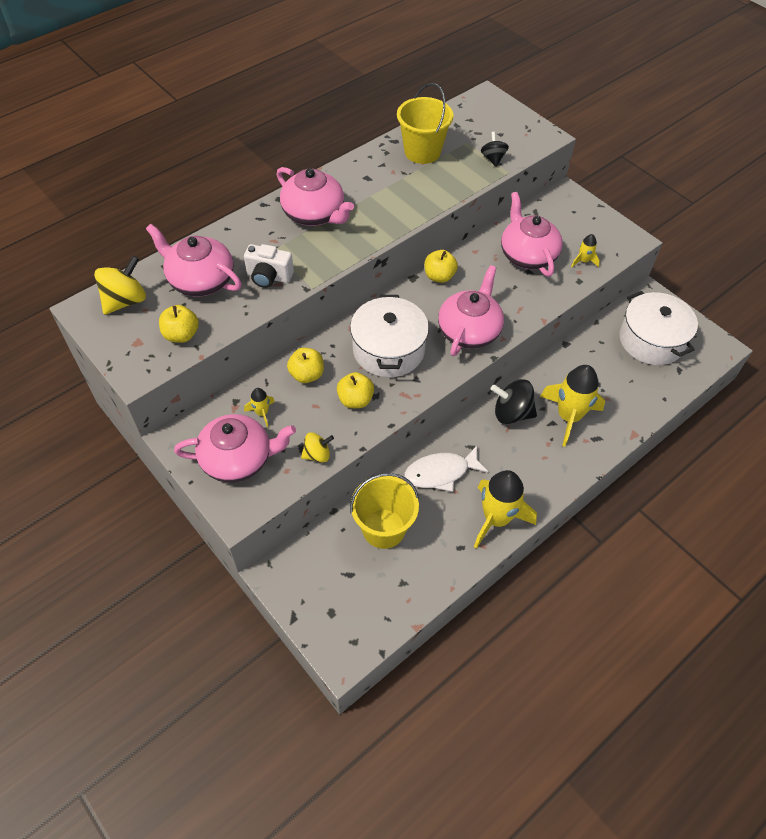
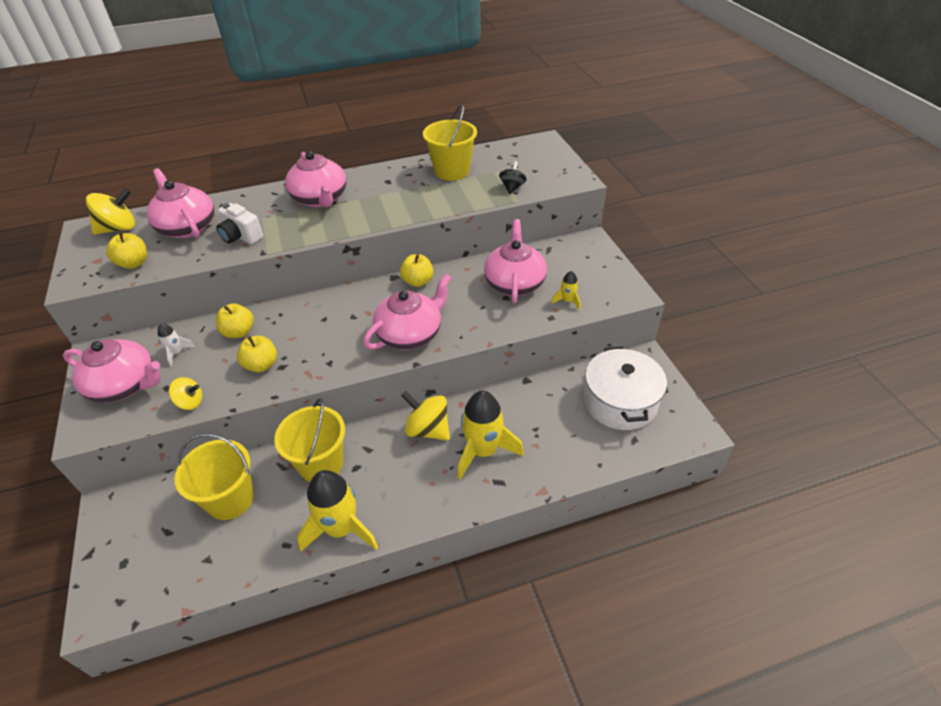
camera: 25 degrees right, 10 degrees down
(262, 413) = (176, 353): yellow rocket -> white rocket
(389, 350) = (325, 331): white pot -> none
(441, 472) = (321, 464): white fish -> yellow bucket
(511, 413) = (428, 429): black spinning top -> yellow spinning top

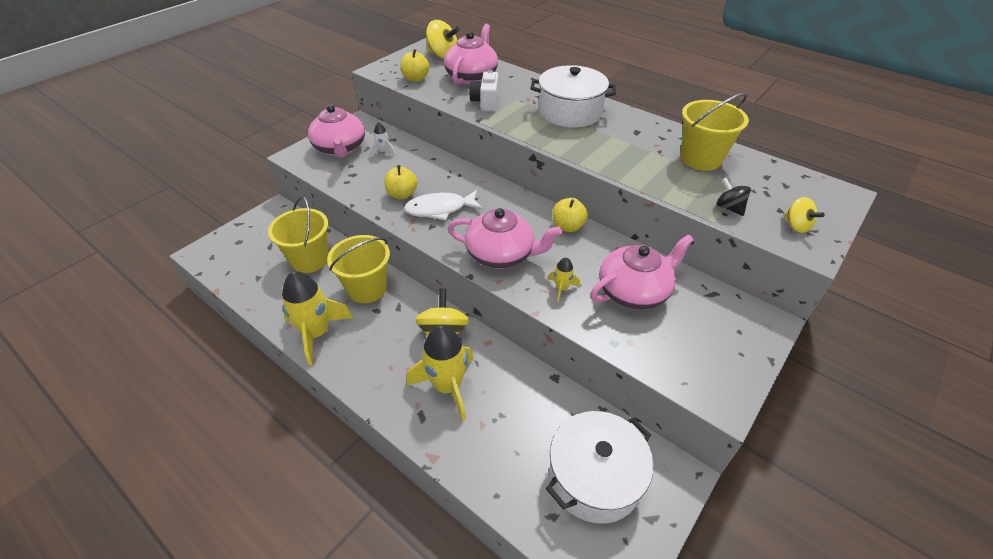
camera: 55 degrees right, 0 degrees up
(190, 402) = (345, 183): yellow spinning top -> yellow spinning top (796, 226)
(239, 332) = (424, 166): yellow apple -> none
(313, 347) = (440, 209): none -> white fish
(320, 199) = (570, 112): pink teapot -> white pot
(512, 188) = (729, 208): black spinning top -> black spinning top turned 105 degrees counterclockwise
(567, 301) = (651, 346): yellow rocket -> yellow rocket (562, 288)

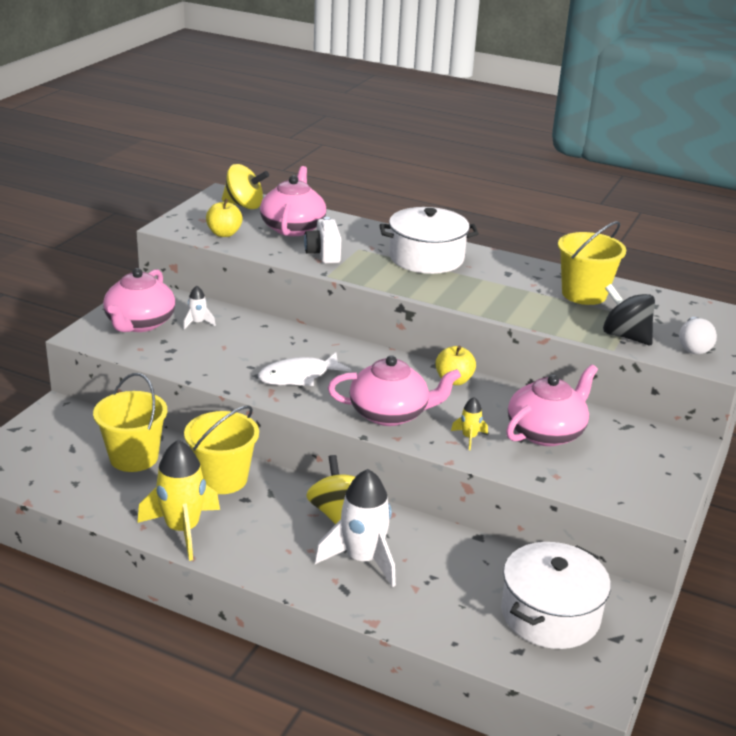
camera: 15 degrees left, 15 degrees down
(340, 148) = (140, 323): pink teapot -> pink teapot turned 45 degrees clockwise
(402, 194) = (245, 365): yellow apple -> none
(447, 386) = (362, 559): yellow rocket -> white rocket
(729, 208) = (625, 336): black spinning top -> black spinning top, size x1.64
(796, 226) = (693, 346): yellow spinning top -> white light bulb

